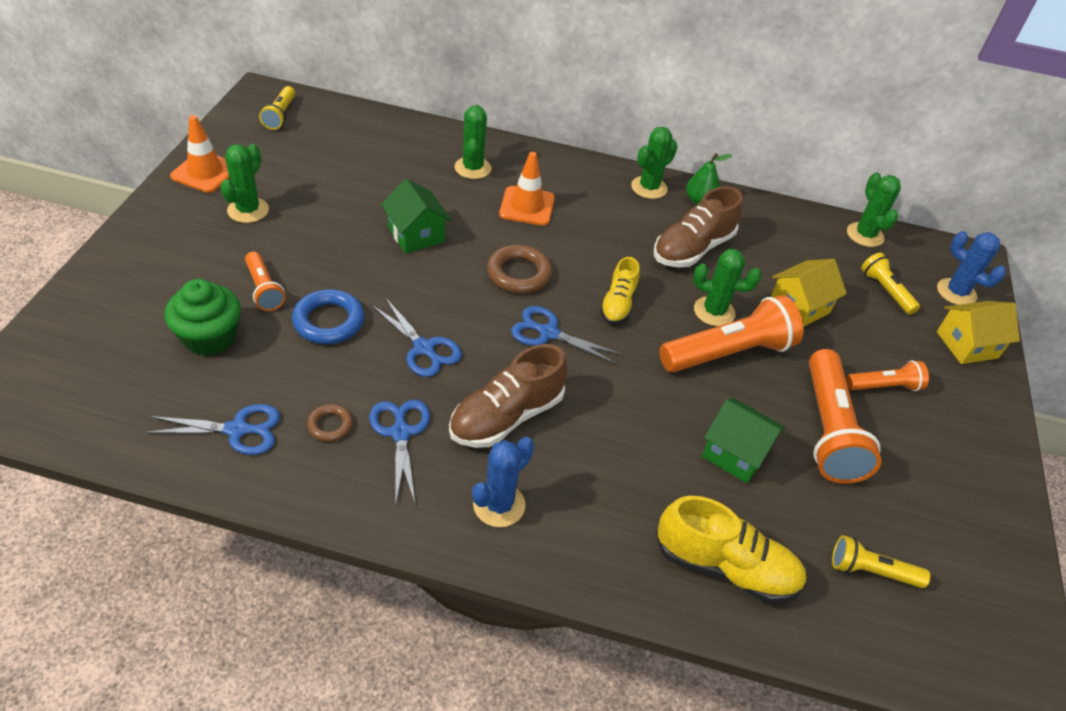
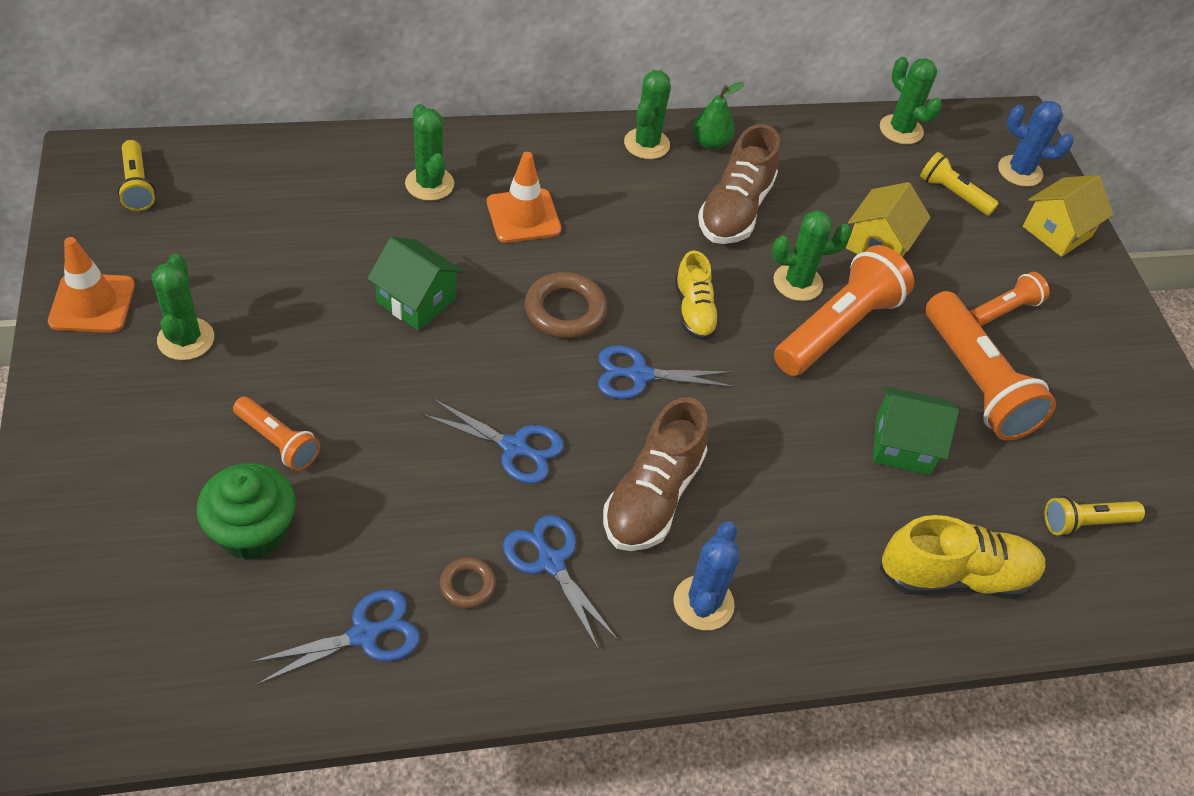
camera: 25 degrees left, 5 degrees up
(329, 321) = (383, 455): blue ring -> none

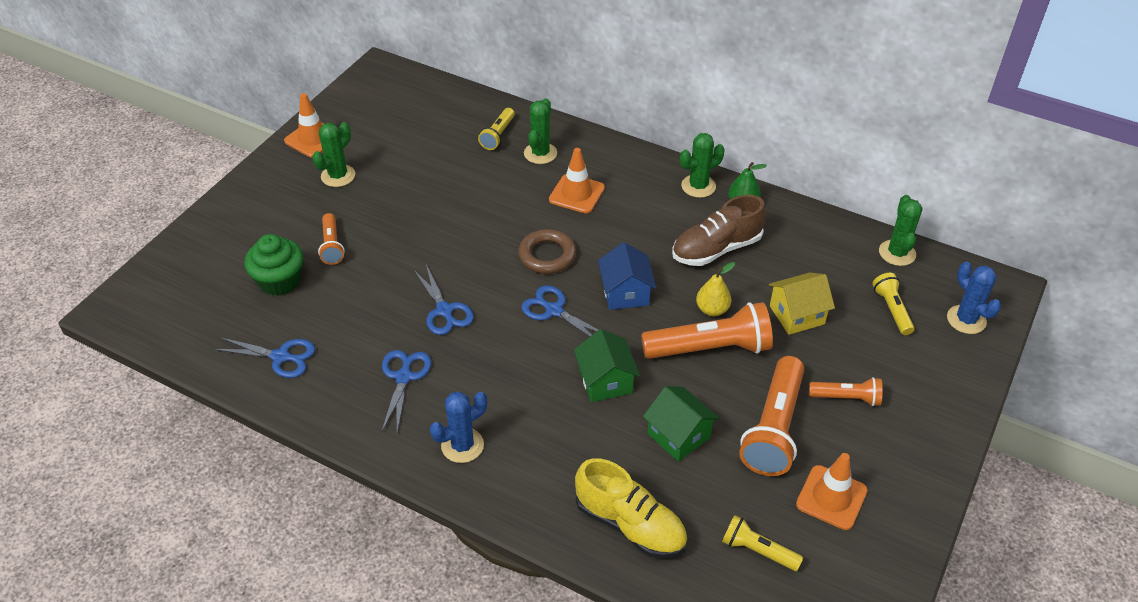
camera: 45 degrees right, 5 degrees down
(137, 185) = (388, 91): yellow flashlight -> yellow flashlight (498, 135)
(416, 300) = (470, 211): green house -> green house (605, 381)
(467, 585) = (351, 363): brown ring -> none
(652, 496) = (493, 376): brown shoe -> none
(694, 311) = (625, 293): yellow shoe -> blue house
(797, 282) = (712, 309): green cactus -> yellow pear
(1057, 231) = (951, 371): yellow house -> none
(1089, 424) = (831, 497): none -> orange traffic cone

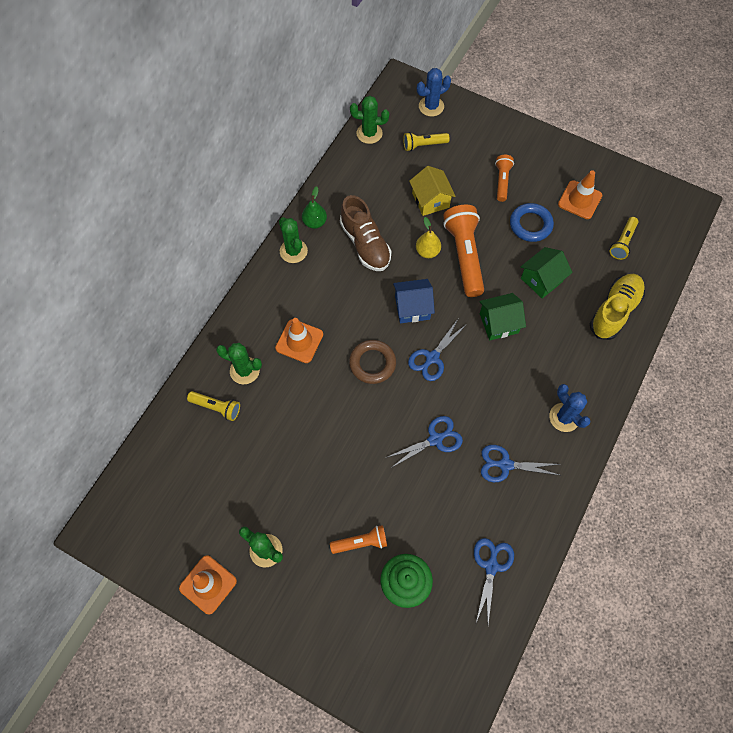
camera: 90 degrees left, 20 degrees up
(773, 428) = (530, 225): orange flashlight -> blue ring

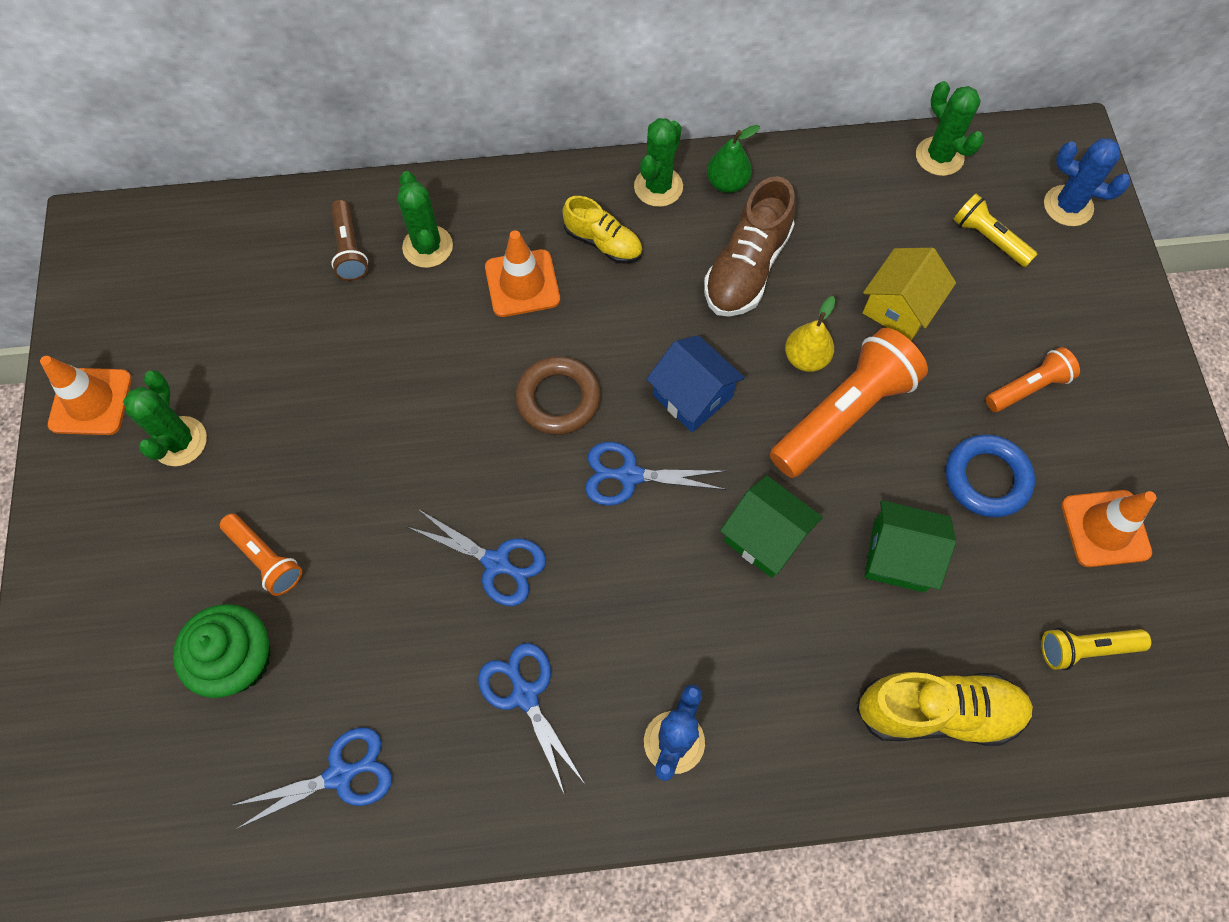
camera: 55 degrees right, 0 degrees up
(216, 407) = (349, 249): yellow flashlight -> brown flashlight
(305, 293) = (603, 243): none -> yellow shoe

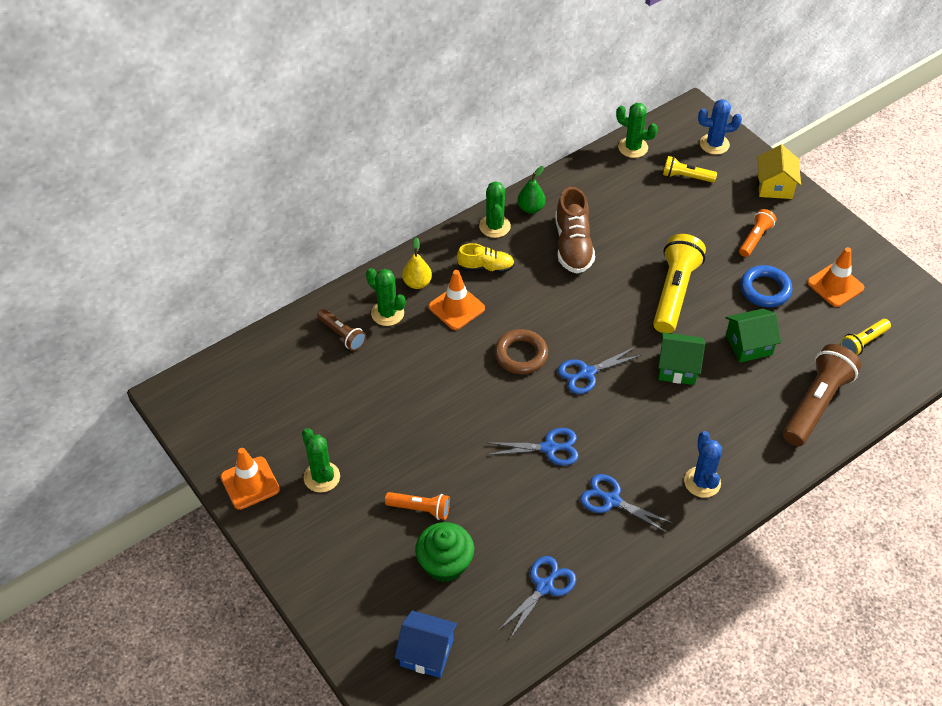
camera: 30 degrees left, 15 degrees down
(692, 396) = (591, 320): blue house -> blue house (426, 653)
(806, 358) = (636, 275): yellow pear -> yellow pear (417, 283)
(844, 414) = (674, 292): orange flashlight -> yellow flashlight
(899, 307) = (665, 229): yellow house -> yellow house (774, 186)
(938, 712) = (816, 404): yellow shoe -> brown flashlight

